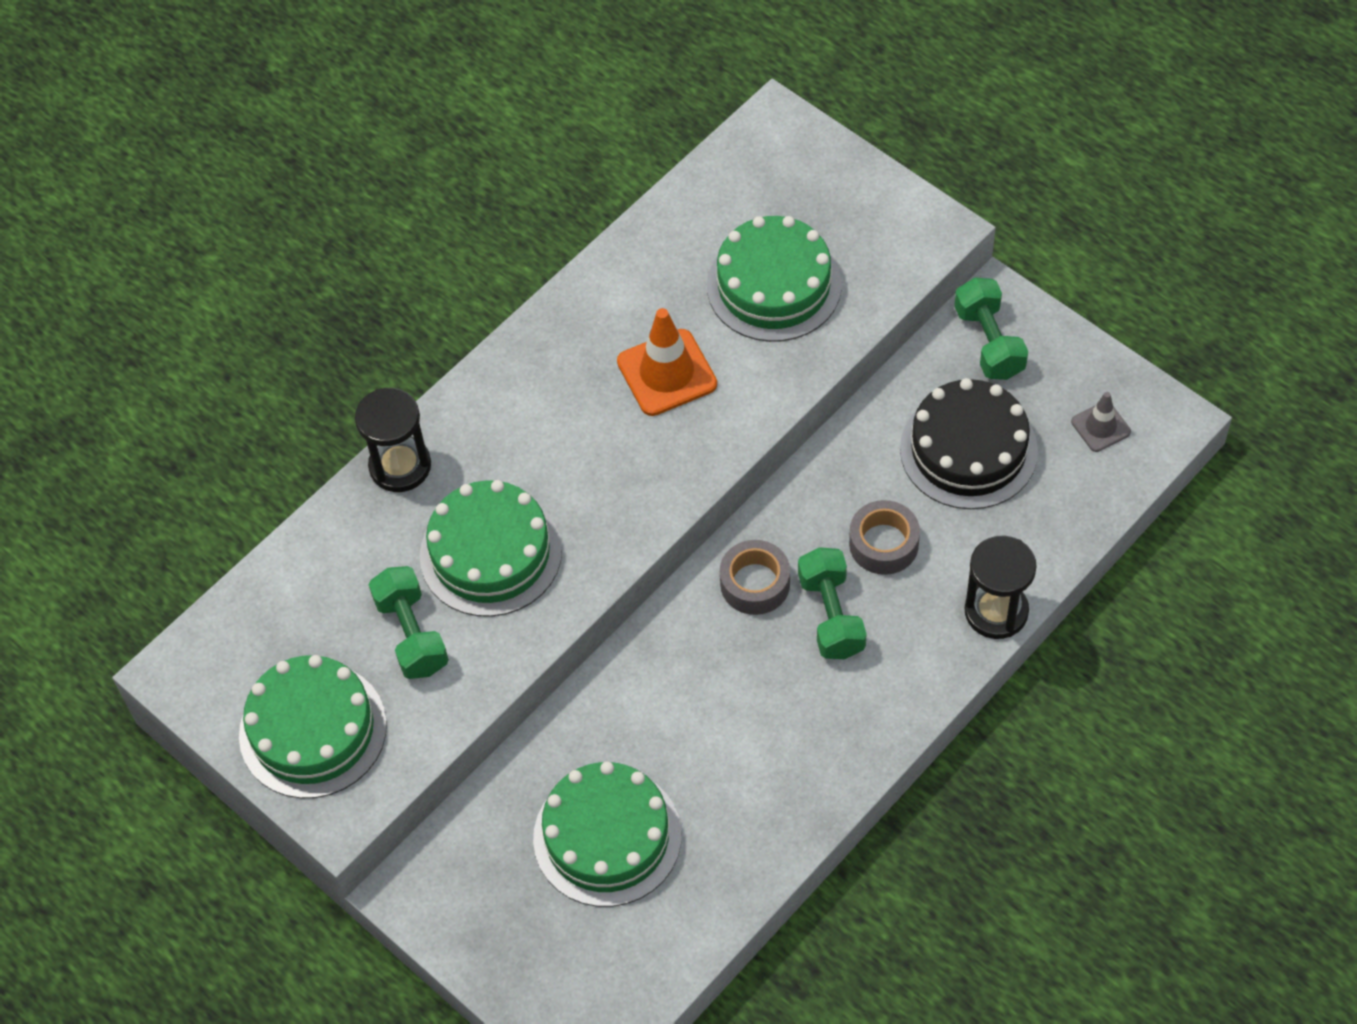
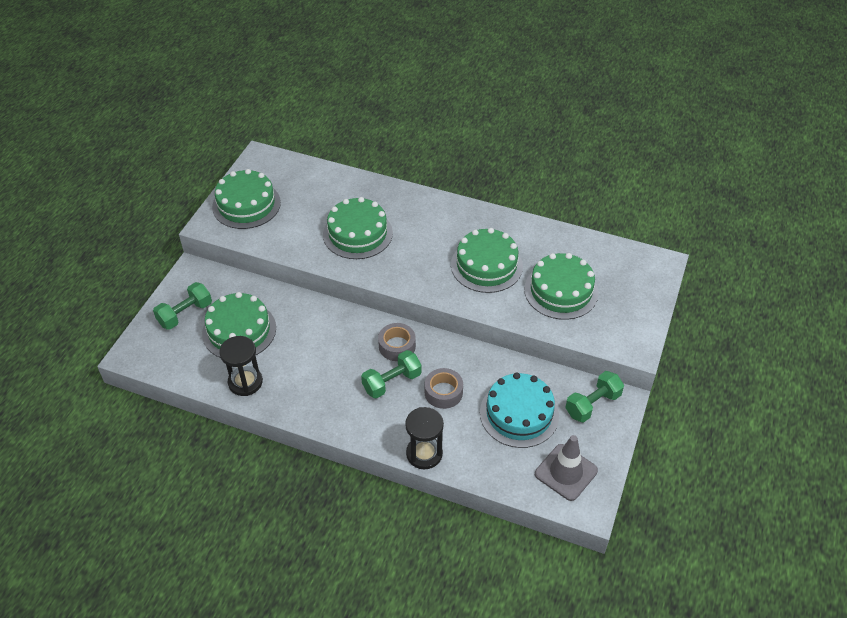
camera: 65 degrees right, 10 degrees down
(400, 466) = (389, 191): black hourglass -> black hourglass (245, 382)
(412, 634) = (305, 221): green dumbbell -> green dumbbell (185, 314)
(667, 373) = (486, 265): orange traffic cone -> green cake
(968, 450) = (519, 414): black cake -> turquoise cake
(1100, 427) = (566, 472): grey traffic cone -> grey traffic cone, size x1.75

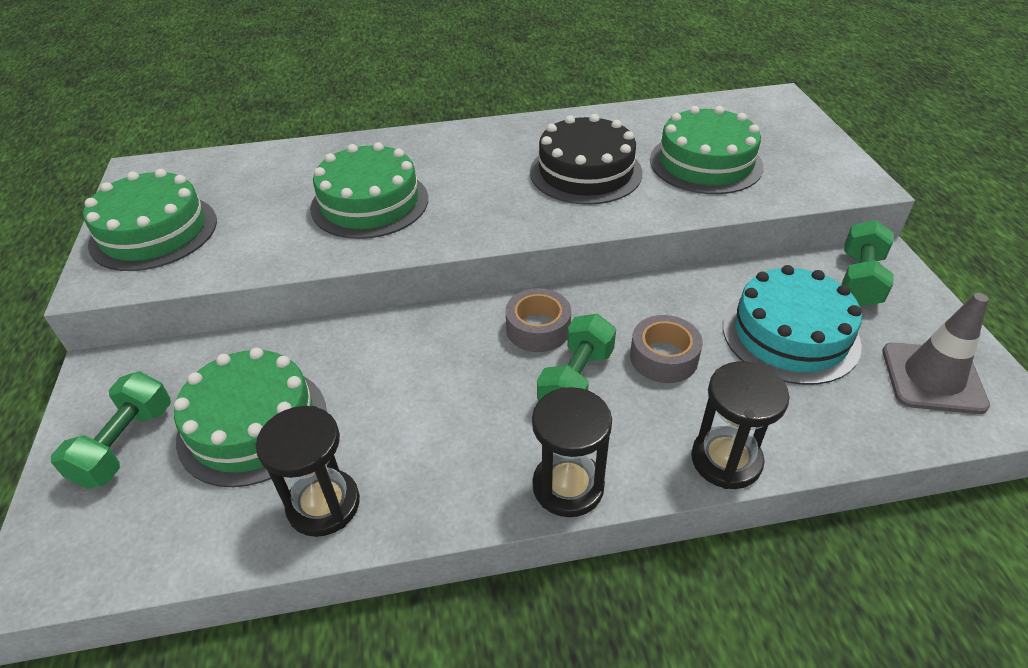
camera: 30 degrees left, 5 degrees down
(346, 427) = (568, 486): none -> black hourglass
(486, 265) = (585, 172): green cake -> black cake

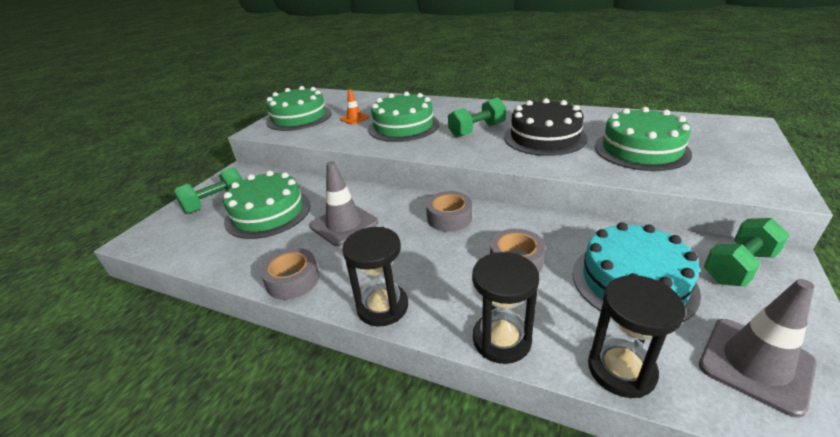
camera: 35 degrees right, 10 degrees down
(268, 208) = (354, 118): none -> orange traffic cone
(323, 505) = (258, 259): black hourglass -> black hourglass (621, 369)
(402, 395) = (344, 224): none -> grey traffic cone
(412, 510) = (293, 280): none -> grey tape
(576, 380) = (445, 252): green dumbbell -> green dumbbell (477, 130)

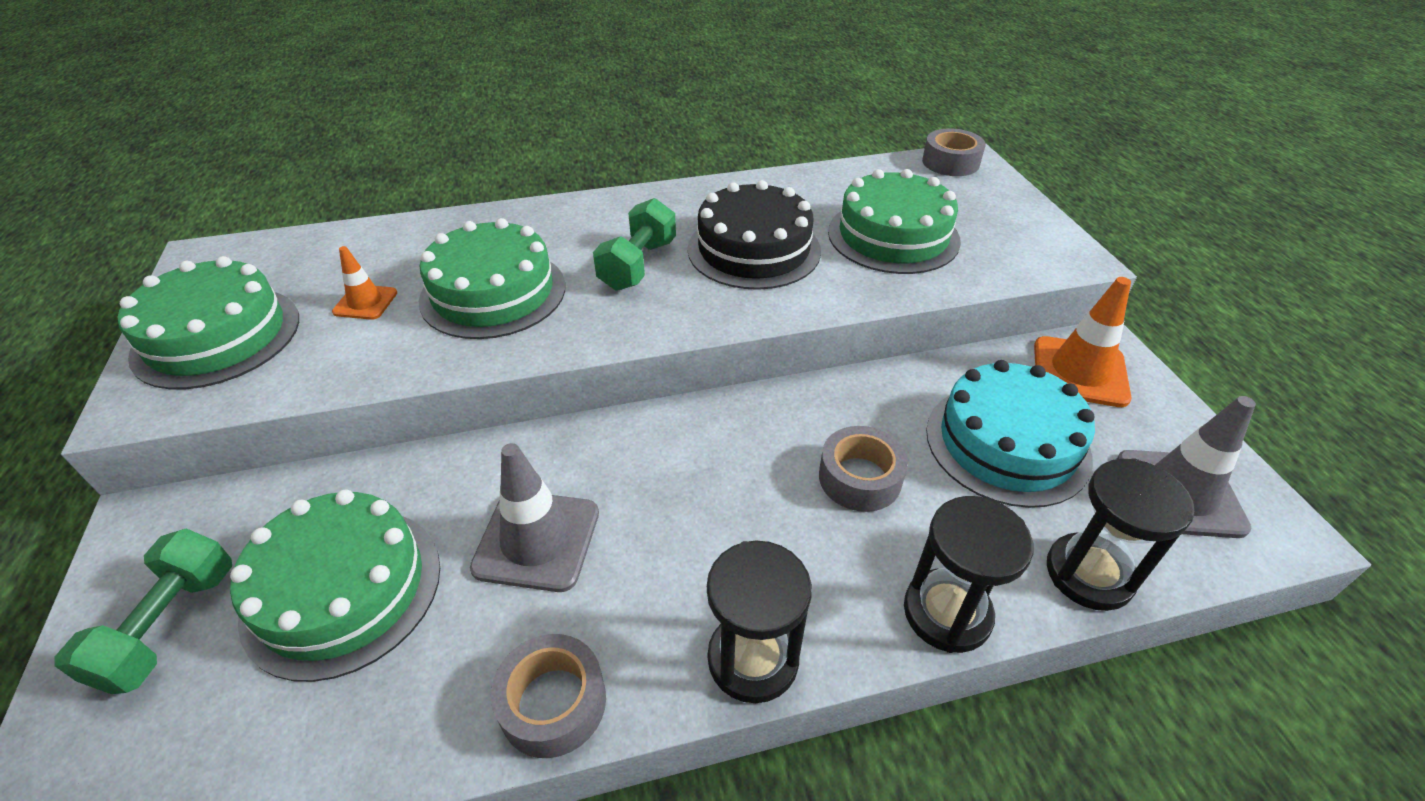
camera: 40 degrees left, 10 degrees up
(449, 218) = (705, 445): grey tape -> grey tape (950, 162)
(738, 267) = (1079, 372): green dumbbell -> orange traffic cone

